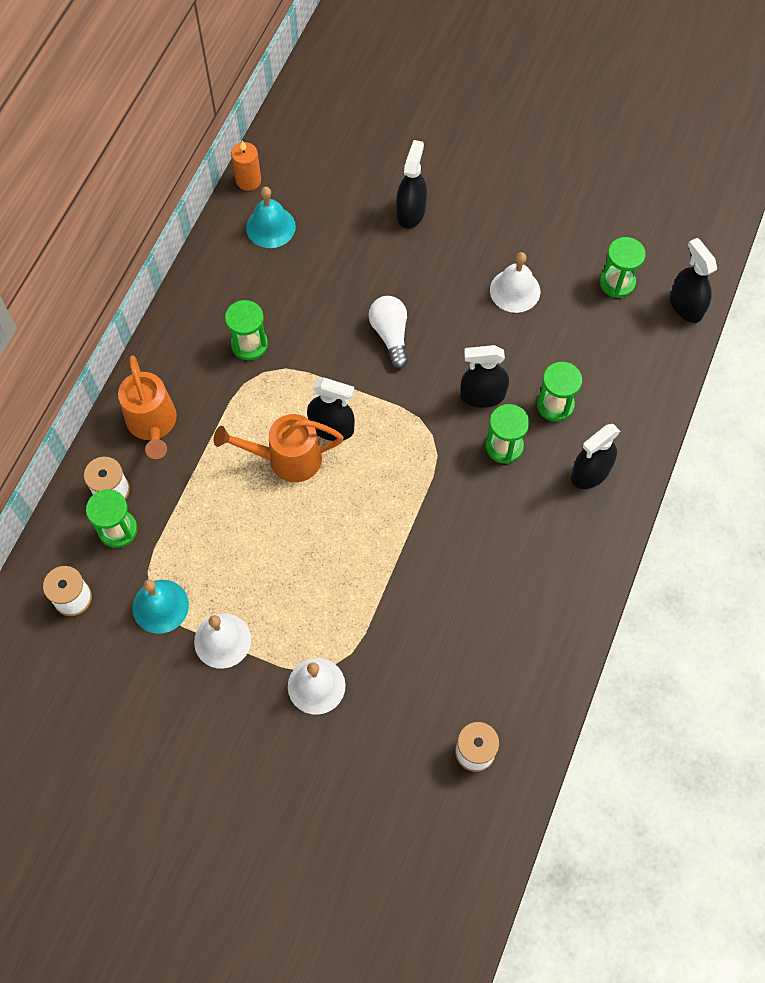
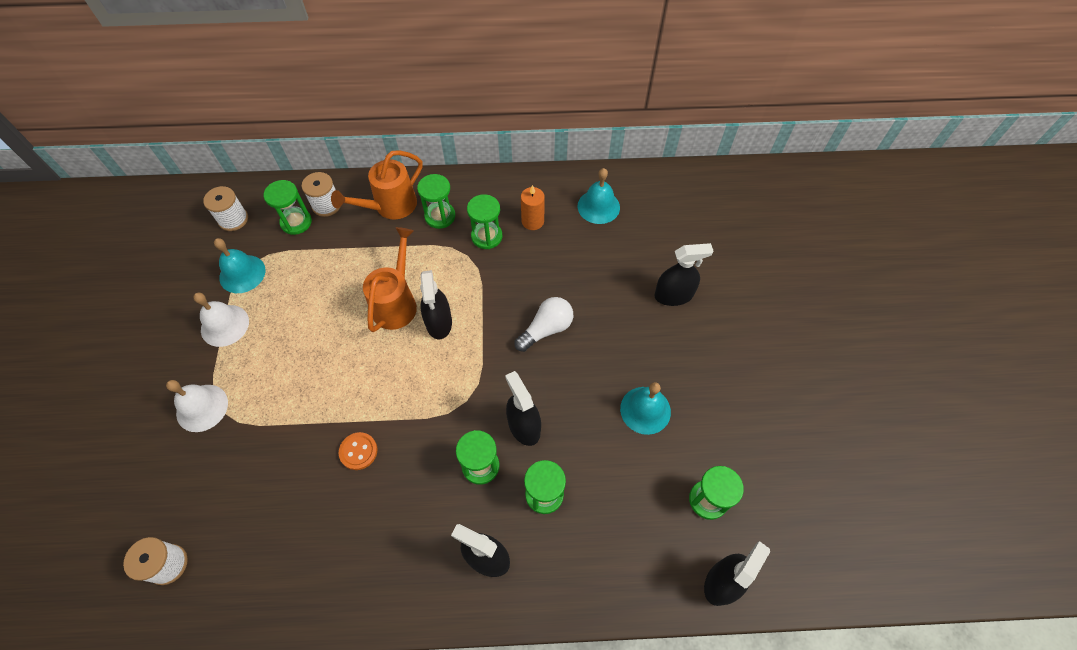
camera: 65 degrees right, 5 degrees down
(196, 379) = (440, 216): none -> green hourglass
(248, 180) = (631, 176): orange candle -> orange candle (532, 221)
(286, 459) = (397, 302): orange watering can -> orange watering can turned 45 degrees clockwise
(439, 547) = (358, 451): none -> orange button
(515, 290) = (645, 410): white bell -> turquoise bell

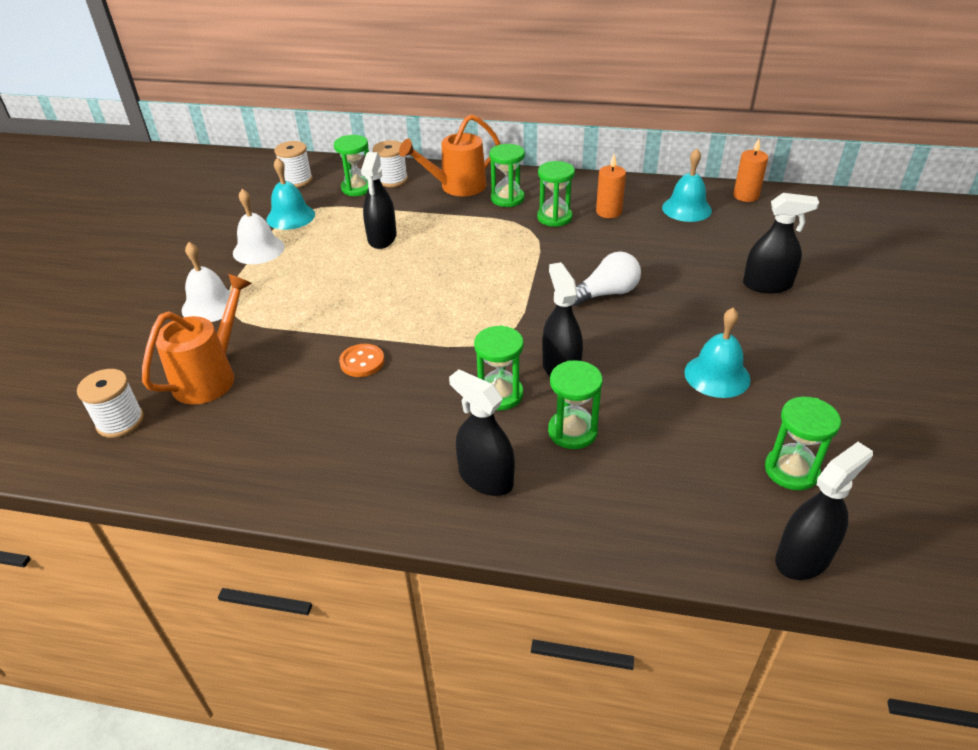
camera: 15 degrees right, 20 degrees down
(397, 302) = (442, 254): orange watering can -> orange watering can (211, 376)
(439, 322) = (484, 274): black spray bottle -> black spray bottle (382, 238)
(646, 181) = (746, 196): none -> orange candle

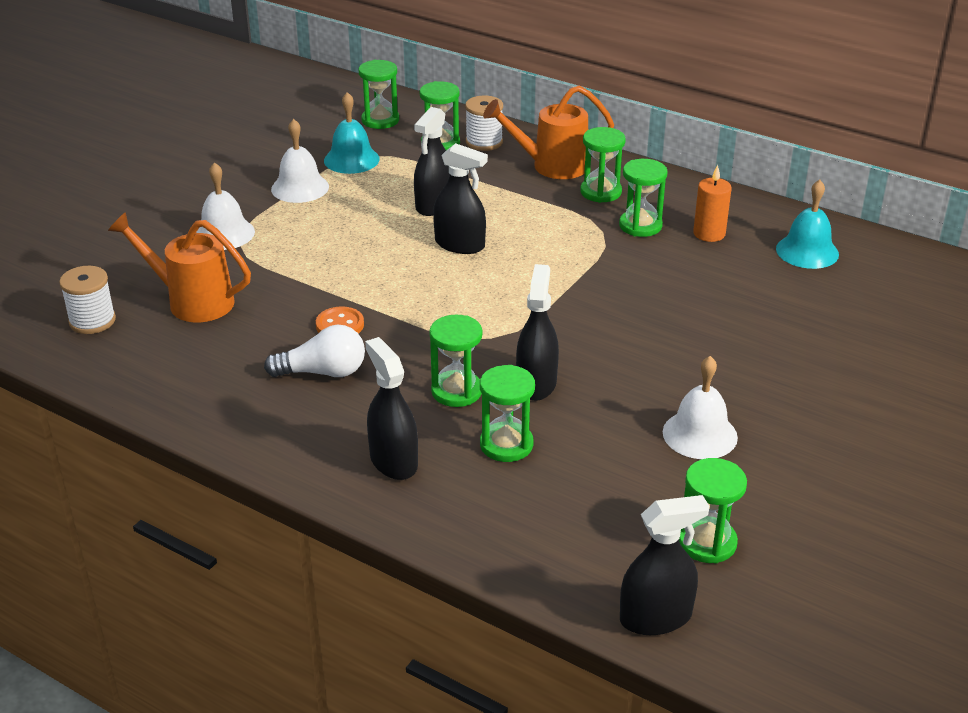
camera: 20 degrees right, 5 degrees down
(211, 376) = (191, 301): orange watering can -> orange watering can turned 120 degrees counterclockwise
(297, 180) = (380, 120): white spool -> green hourglass
(606, 293) = (640, 321): white light bulb -> white light bulb (323, 372)
(717, 375) = (700, 434): turquoise bell -> white bell
(746, 196) = (895, 253): orange candle -> none
(767, 285) = (836, 358): black spray bottle -> black spray bottle (460, 244)

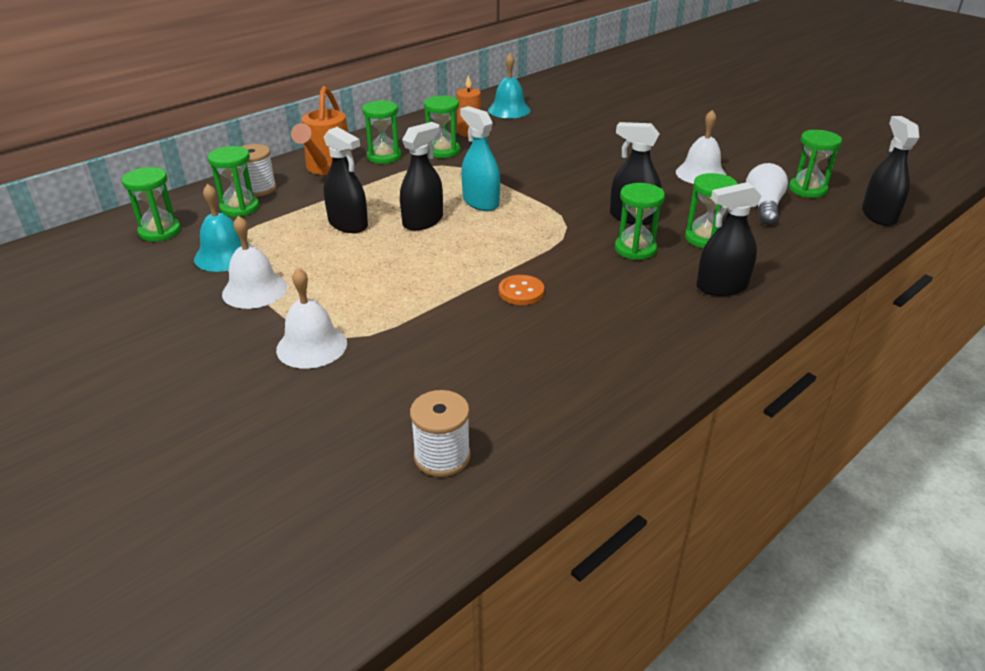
camera: 75 degrees left, 0 degrees up
(191, 301) = (437, 377): orange watering can -> none
(323, 372) = (592, 307): white light bulb -> white light bulb (763, 207)
(520, 272) = (480, 202): none -> turquoise spray bottle

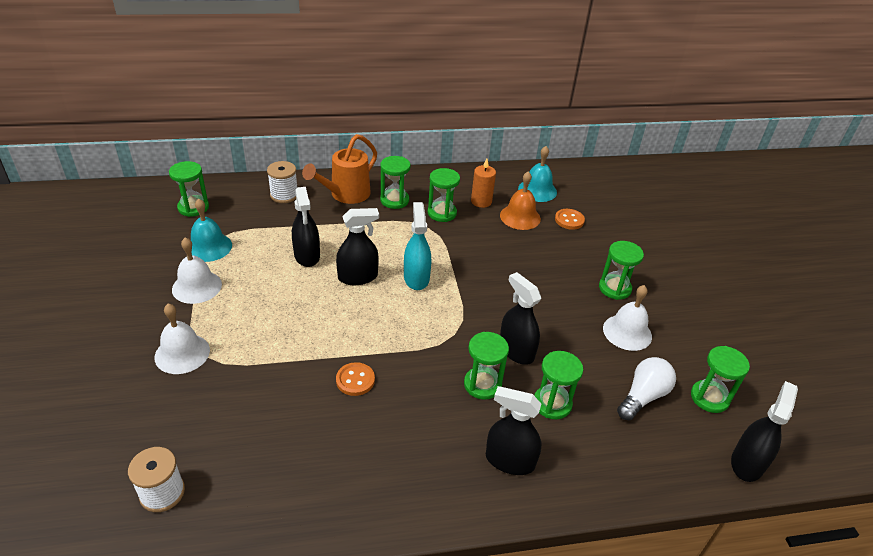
camera: 30 degrees right, 5 degrees up
(240, 208) = (256, 208): green hourglass -> green hourglass (614, 288)
(518, 131) = (520, 217): none -> orange bell
(562, 121) = (569, 220): none -> orange button

